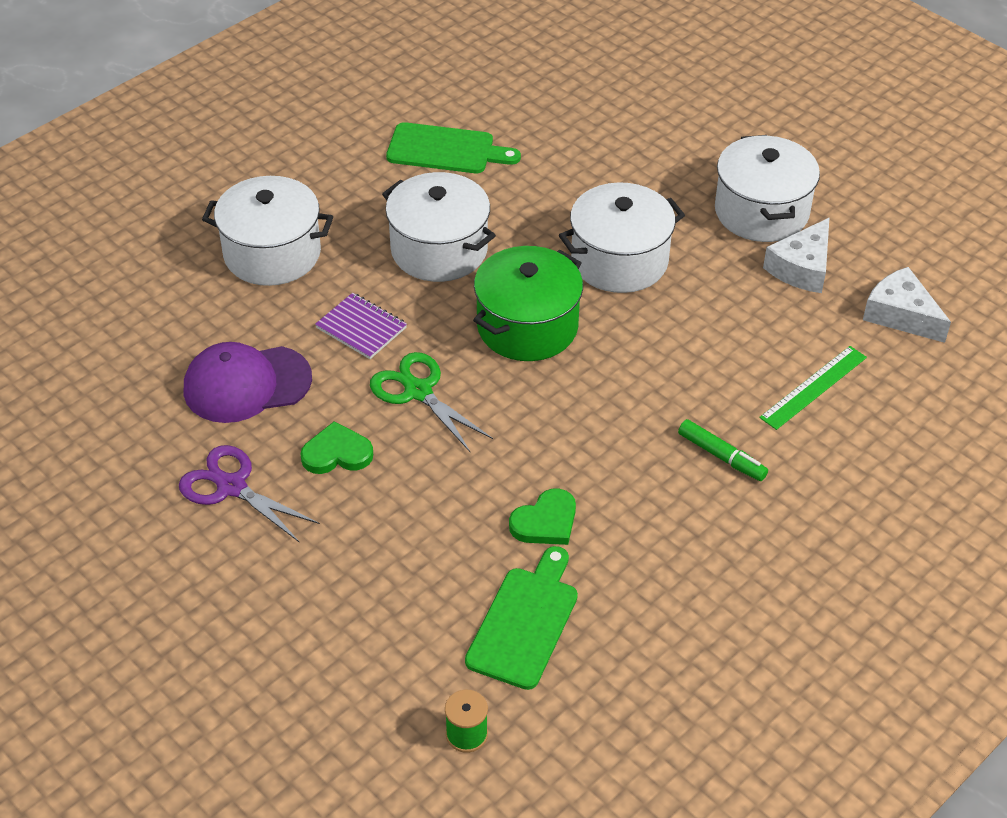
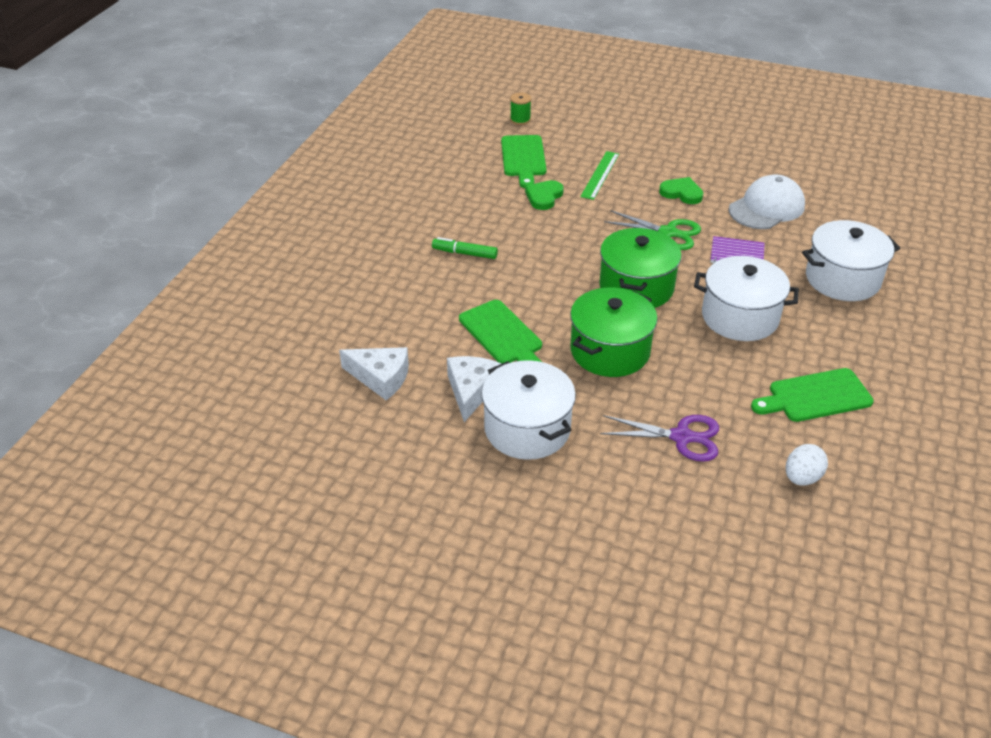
camera: 155 degrees right, 5 degrees down
(231, 487) = (718, 165): purple scissors -> purple scissors (681, 437)
(246, 384) = (766, 208): purple cap -> white cap
(337, 453) = (681, 193): green heart -> green heart turned 120 degrees counterclockwise
(530, 95) = (802, 478): none -> white egg
(619, 260) = (610, 351): white pot -> green pot
(732, 319) = (503, 335): none -> green cutting board
(813, 387) = (425, 308): green ruler -> green ruler (600, 175)

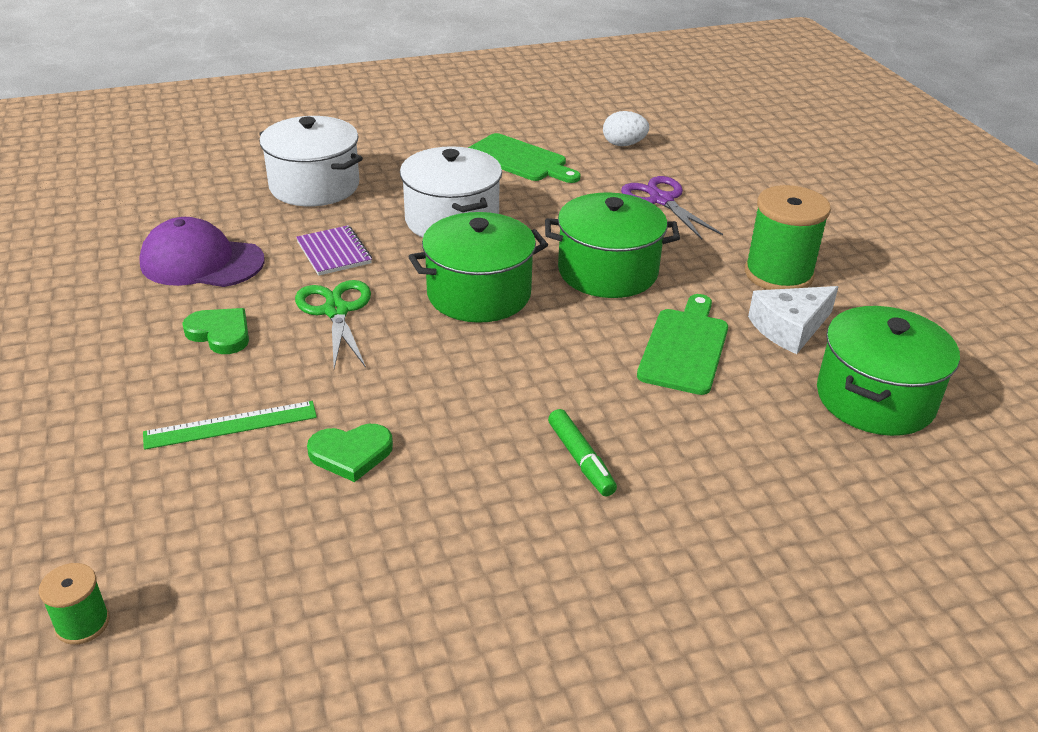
camera: 130 degrees left, 5 degrees down
(380, 377) = (875, 398): white cheese -> green pot
(523, 158) = (245, 537): green cutting board -> none
(527, 429) = (778, 274): white pot -> green spool
(681, 193) = (220, 333): green heart -> green heart turned 135 degrees clockwise
(766, 208) = (201, 262): white cap -> purple cap

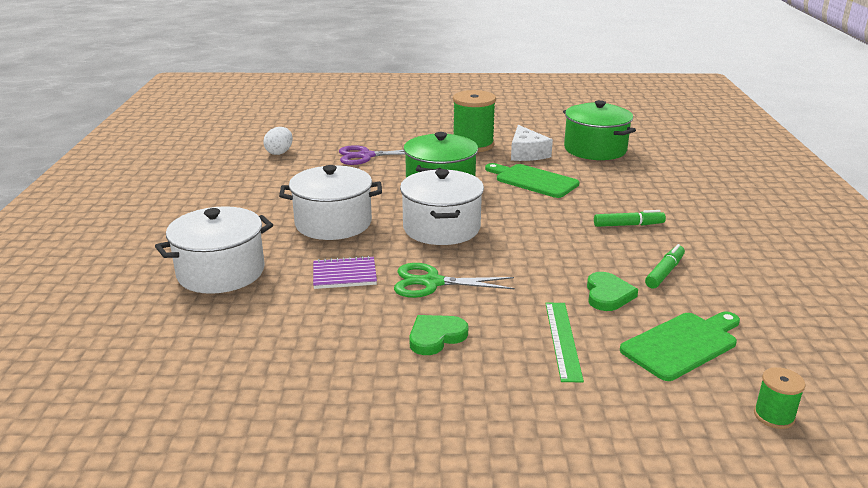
camera: 70 degrees left, 10 degrees down
(201, 262) = (311, 339): purple cap -> none
(437, 507) = (664, 272): none -> green marker
(479, 294) = (441, 228): green pot -> white pot
(520, 160) = (265, 187): green cutting board -> green cutting board (682, 344)

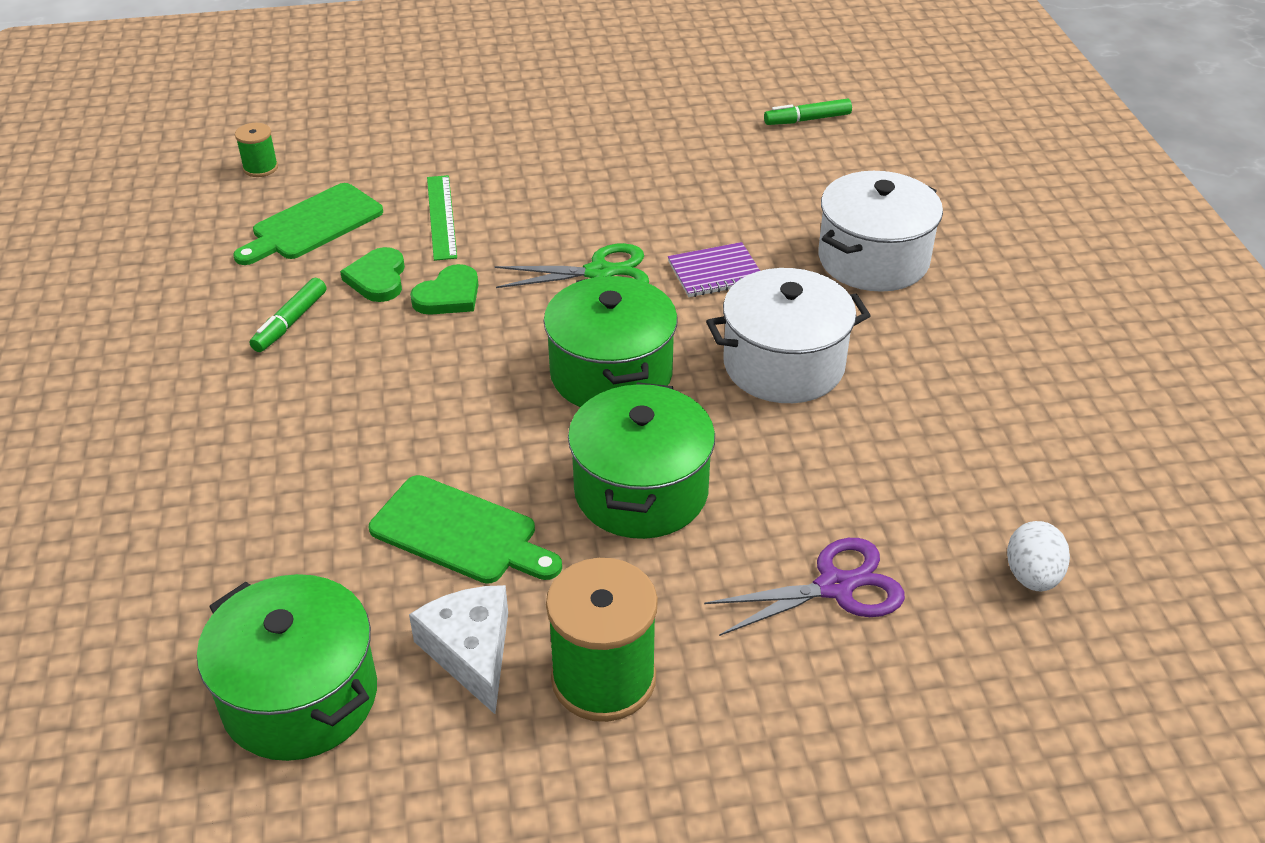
camera: 170 degrees right, 15 degrees up
(436, 337) = (578, 206): green heart -> green heart (449, 296)
(441, 228) = (611, 374): white pot -> green pot
(628, 225) = (308, 416): green marker -> green marker (807, 120)

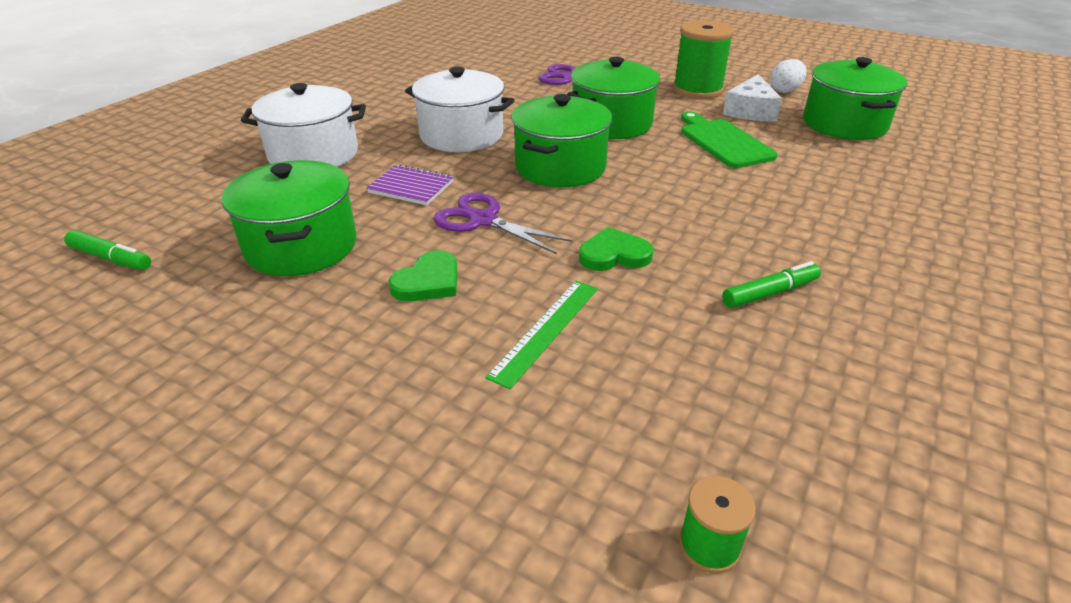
camera: 140 degrees left, 5 degrees down
(313, 225) = (689, 392): green cutting board -> none
(377, 278) = (662, 296): green heart -> green heart (428, 282)
(600, 273) = (482, 220): green scissors -> purple scissors
(701, 185) = (301, 246): none -> green pot
(1032, 576) = (494, 59): white egg -> white egg (785, 90)

